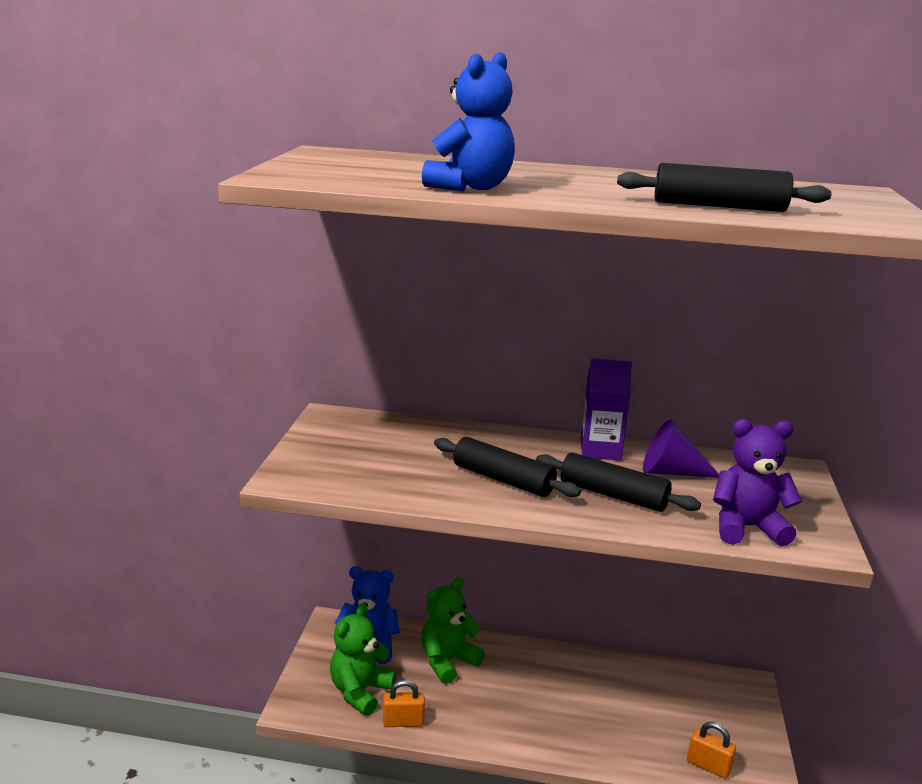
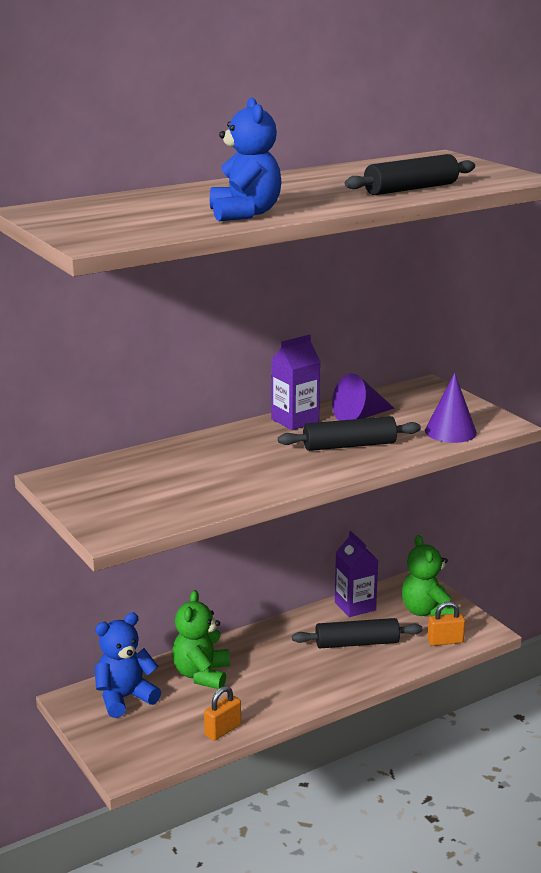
camera: 40 degrees left, 0 degrees up
(360, 691) = (163, 730): green teddy bear -> green teddy bear (427, 612)
(503, 479) = (266, 466): black rolling pin -> black rolling pin (357, 643)
(656, 675) = (355, 606): none -> purple carton
(746, 528) = (450, 431): purple teddy bear -> purple cone

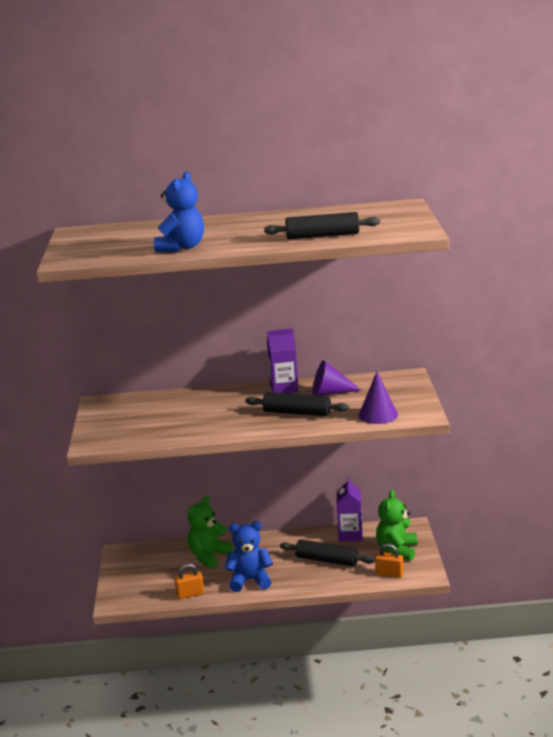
camera: 30 degrees right, 0 degrees up
(125, 698) = (151, 559): blue teddy bear -> blue teddy bear (250, 580)

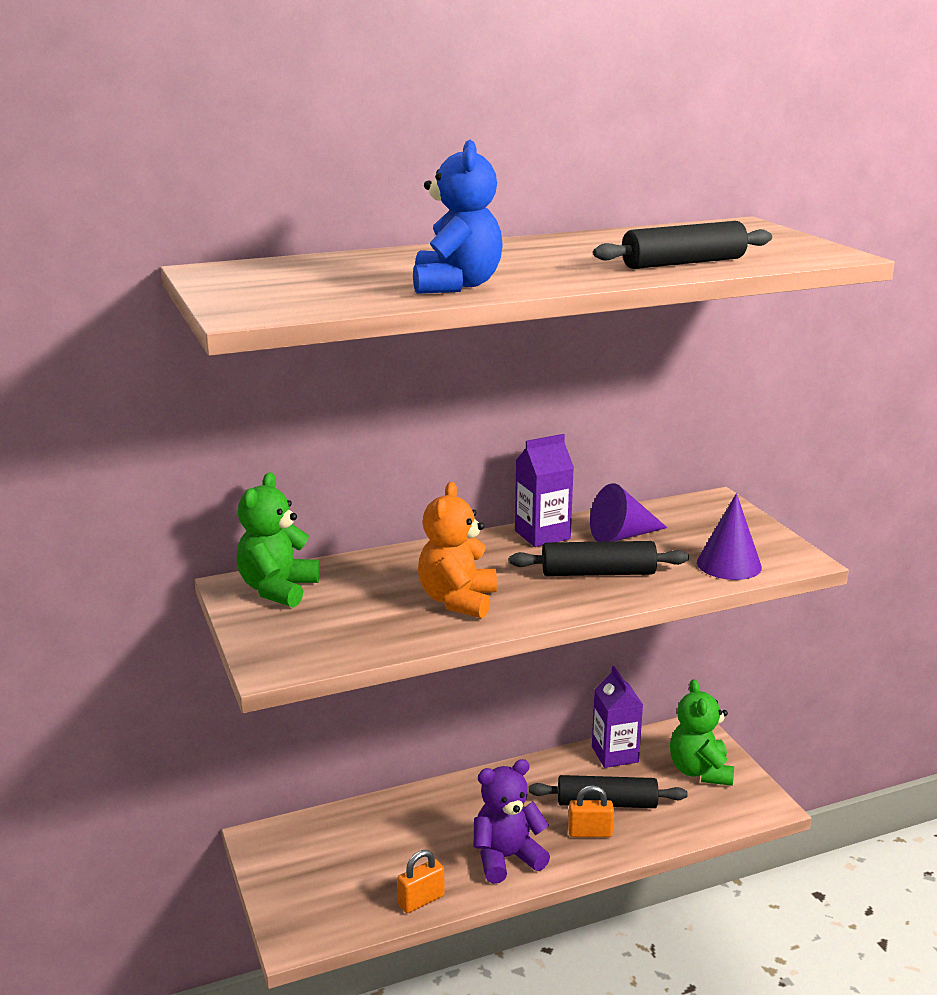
camera: 20 degrees left, 0 degrees up
(207, 420) = (457, 601): none -> orange teddy bear
(209, 556) = (415, 824): green teddy bear -> green teddy bear (278, 589)
(250, 580) = (506, 858): blue teddy bear -> purple teddy bear
(389, 574) = (714, 813): orange padlock -> orange padlock (590, 832)

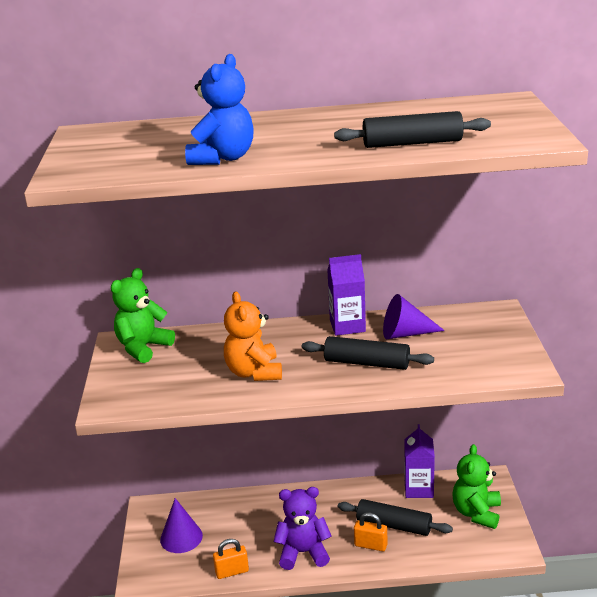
camera: 20 degrees right, 5 degrees up
(457, 601) = (254, 372): orange teddy bear -> orange teddy bear turned 45 degrees counterclockwise
(729, 564) = (470, 368): purple cone -> purple cone (181, 537)

